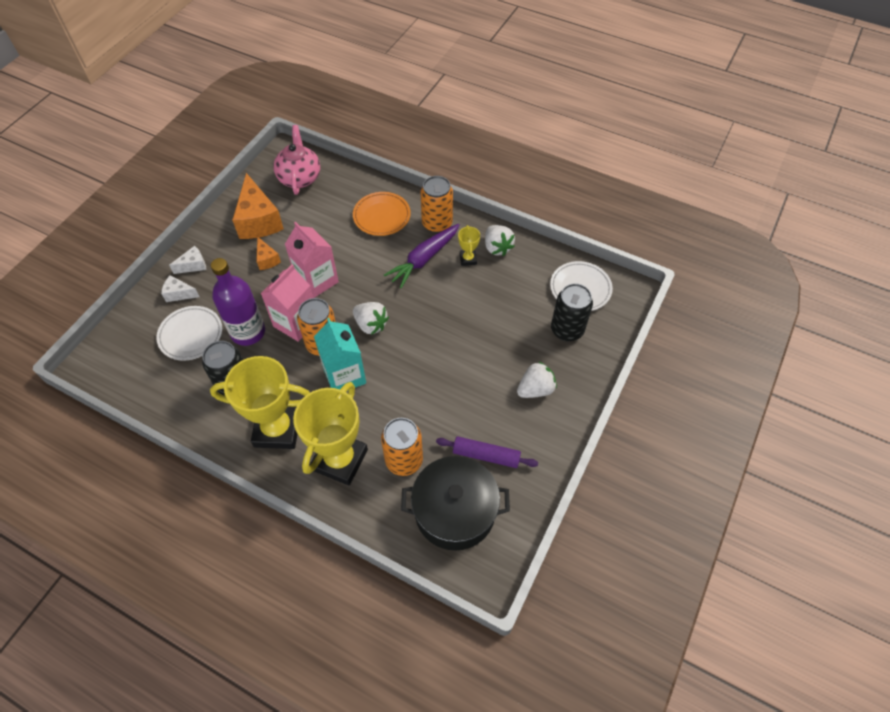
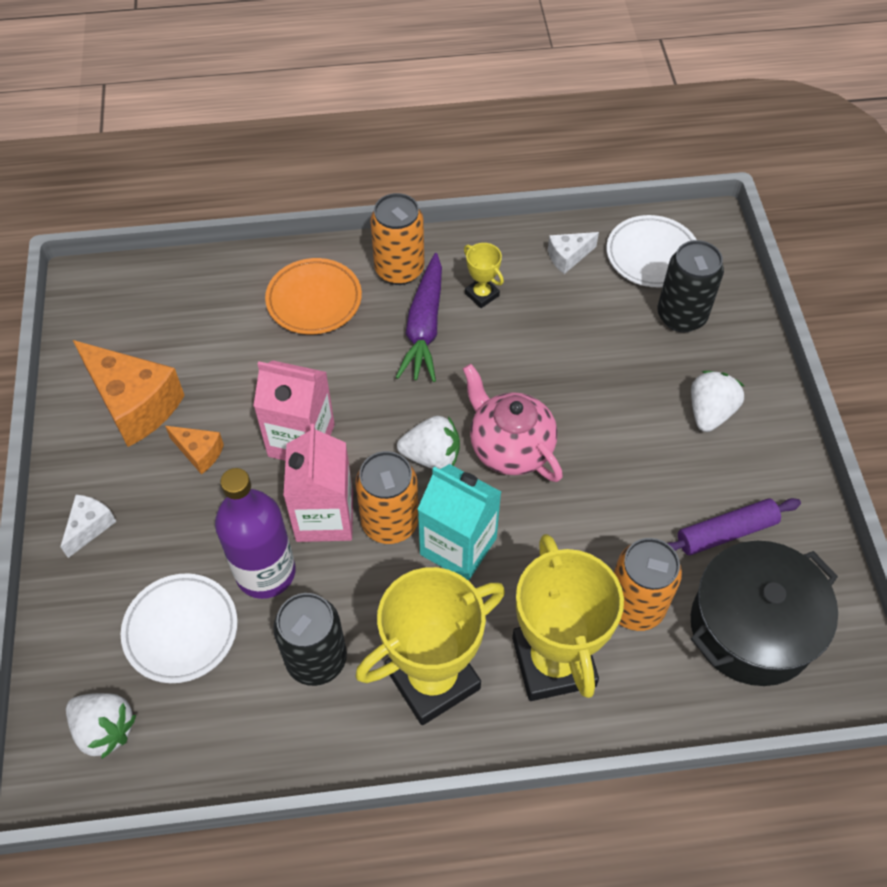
camera: 35 degrees left, 0 degrees up
(179, 294) = (105, 582): white cheese -> white cheese (568, 257)
(299, 177) = (141, 308): pink teapot -> pink teapot (509, 447)
(497, 247) = (506, 259): white strawberry -> white strawberry (105, 729)

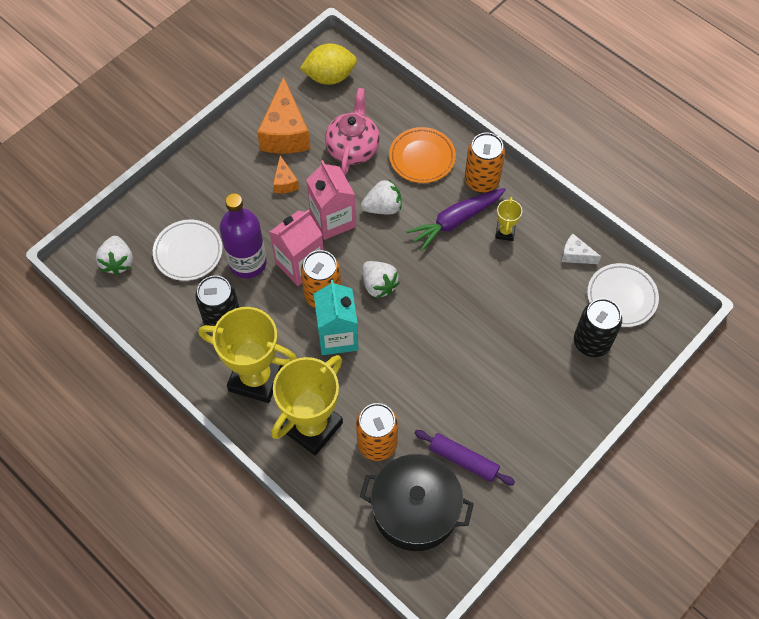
camera: 50 degrees right, 5 degrees up
(90, 527) = (205, 171): white cheese -> none
(113, 308) = (329, 76): none -> yellow lemon
(509, 447) = (418, 317): pink teapot -> pink teapot (353, 148)
(710, 412) = (536, 401): white strawberry -> white strawberry (383, 207)

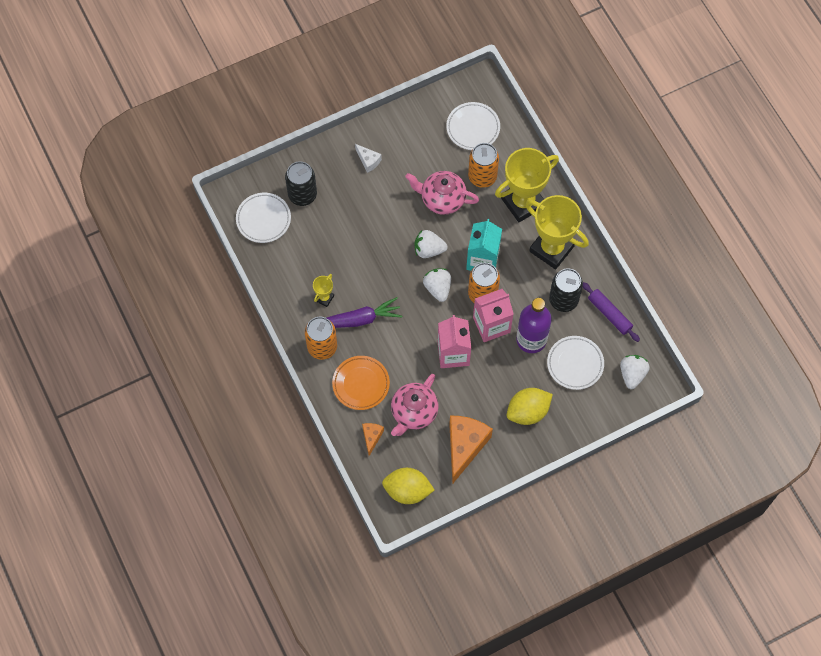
camera: 160 degrees left, 5 degrees up
(227, 186) = (528, 411): none -> yellow lemon
(285, 182) = (480, 400): orange cheese -> orange cheese (371, 437)
(383, 207) = (410, 351): white strawberry -> white strawberry (429, 250)
(415, 510) = (473, 128): black pot -> white plate
(417, 395) = (442, 199): none -> pink teapot
(463, 460) = (428, 147): purple rolling pin -> purple rolling pin (609, 314)
(575, 255) = (280, 262): white cheese -> white cheese (368, 161)

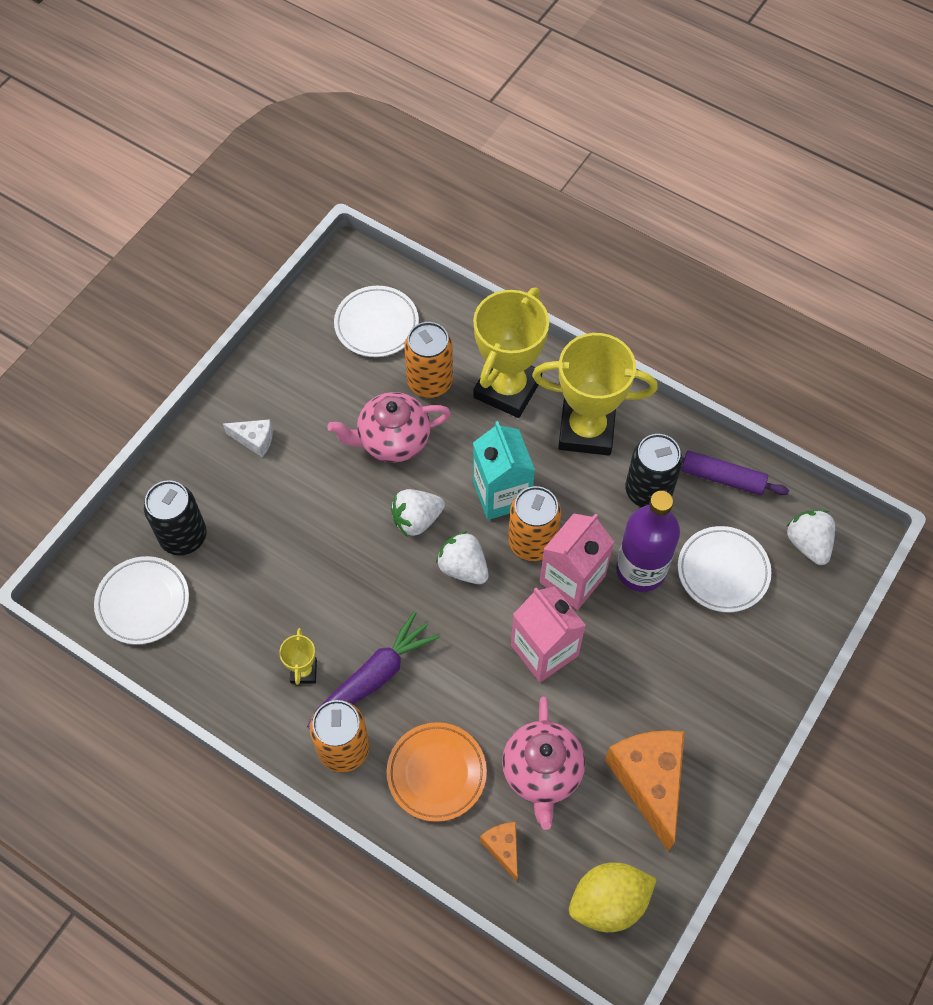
camera: 30 degrees left, 5 degrees down
(528, 411) = (704, 677): yellow lemon -> none

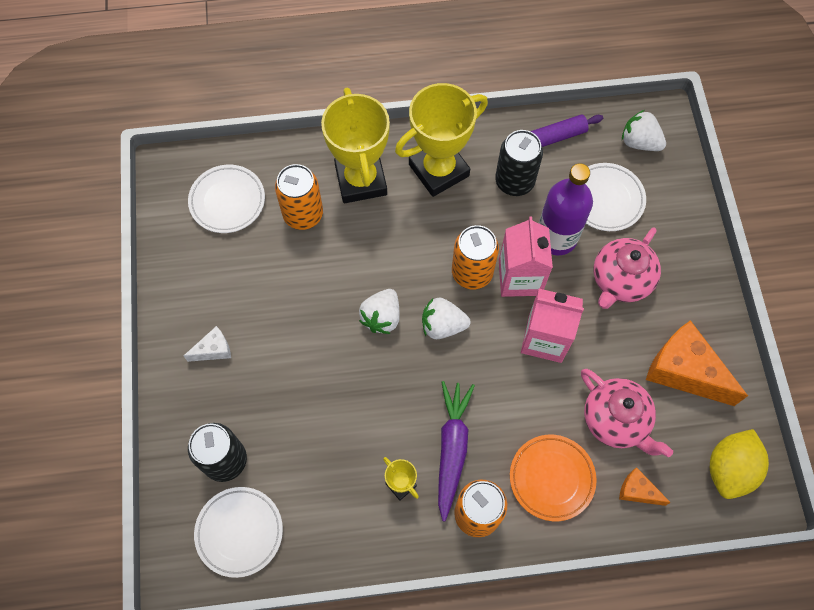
camera: 40 degrees left, 5 degrees up
(392, 440) = (314, 275): pink teapot -> pink teapot (620, 281)
(501, 494) = (422, 255): turquoise carton -> none

